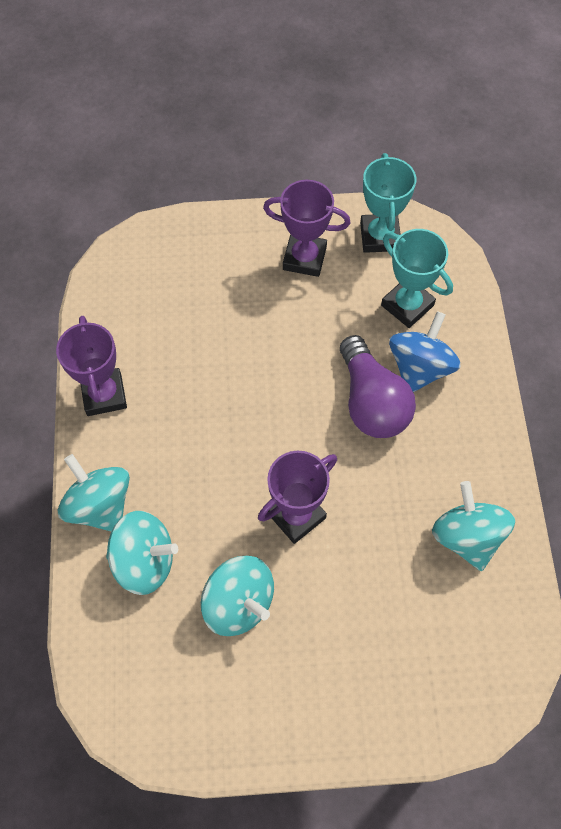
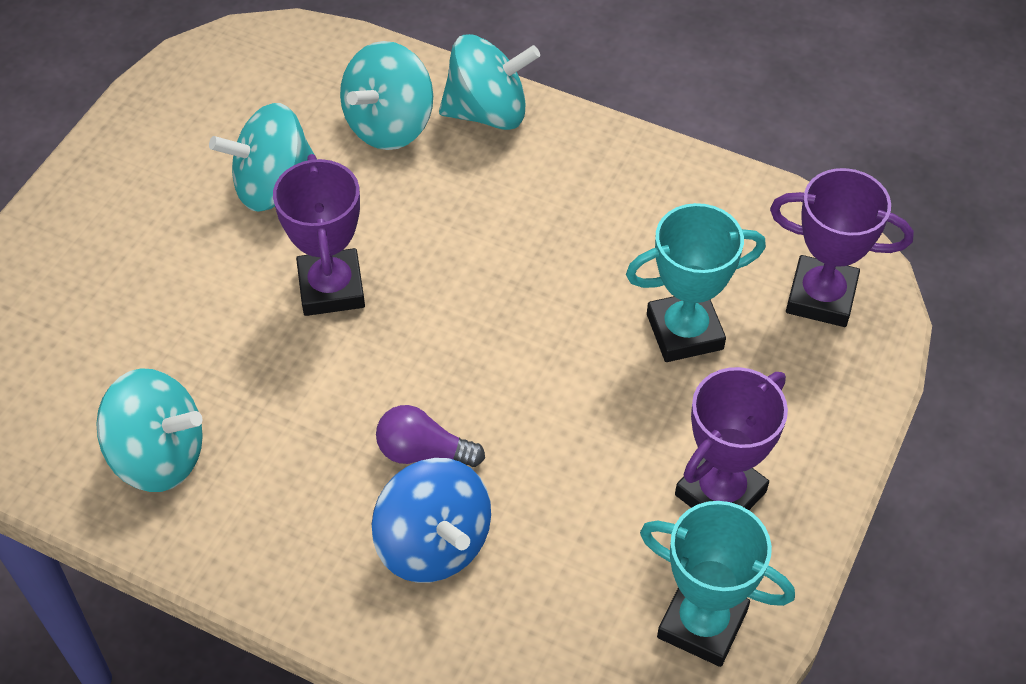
camera: 120 degrees right, 10 degrees down
(104, 395) = (635, 169): purple trophy -> purple trophy (821, 297)
(371, 402) = (423, 452): purple light bulb -> purple light bulb, size x0.56
(407, 305) = (549, 589): turquoise trophy -> turquoise trophy (684, 331)

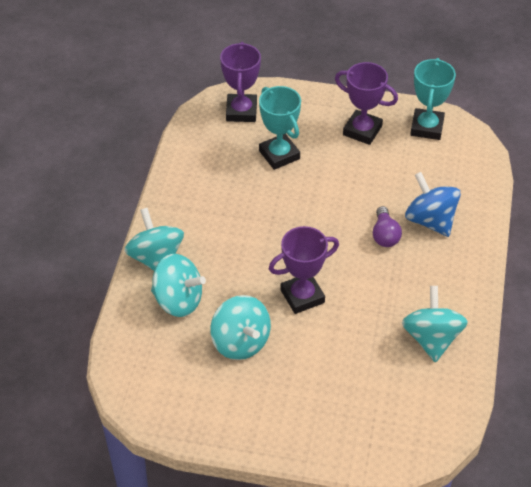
camera: 105 degrees left, 5 degrees down
(433, 543) = (430, 220): blue spinning top -> blue spinning top turned 75 degrees counterclockwise

